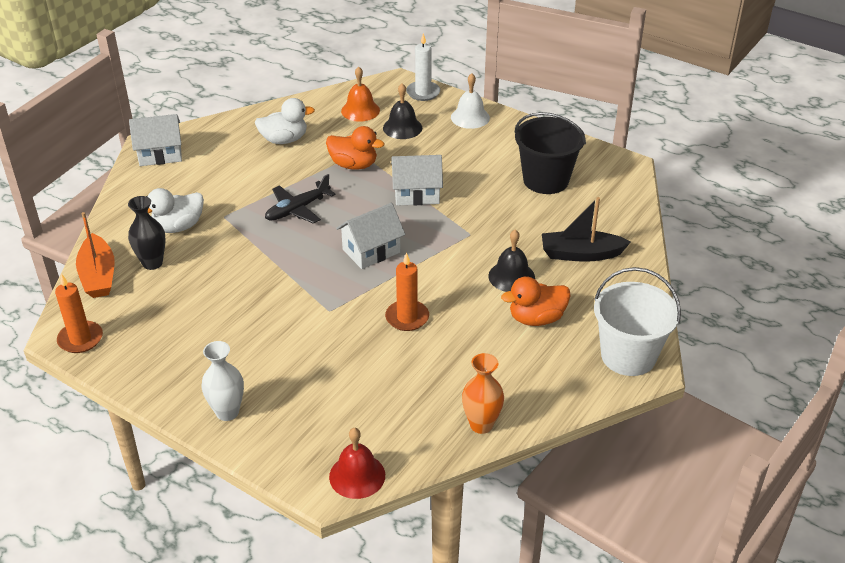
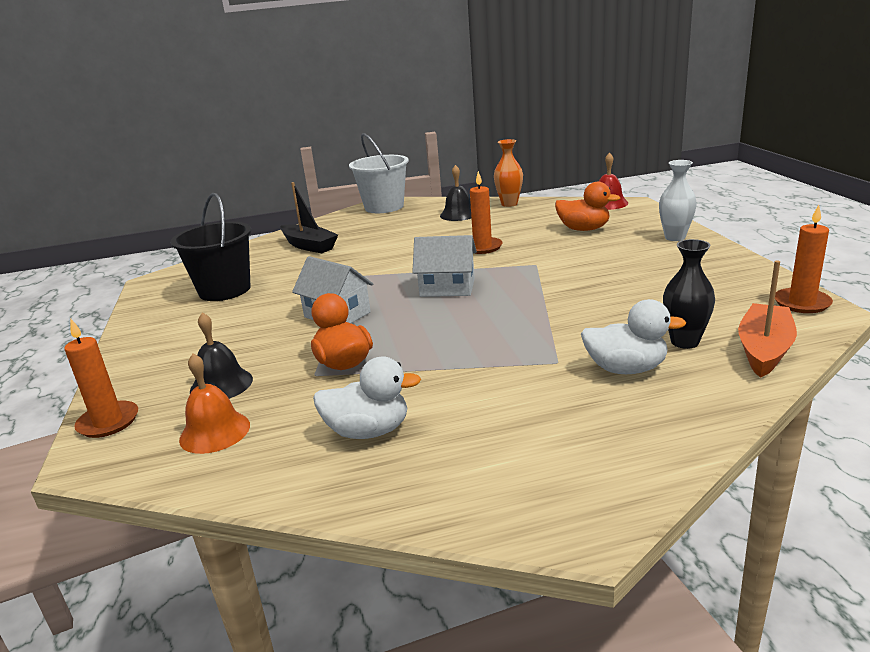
camera: 135 degrees left, 15 degrees down
(160, 154) = (577, 492): white house -> none
(284, 140) = (368, 431): white duck -> white duck turned 150 degrees clockwise
(297, 209) = (466, 340): black plane -> none
(423, 93) = (108, 422): white candle -> orange candle
(470, 117) = (144, 366): white bell -> none
(511, 276) = (375, 248): black bell -> black bell (459, 214)
(536, 318) = (401, 228): orange duck -> orange duck (583, 229)

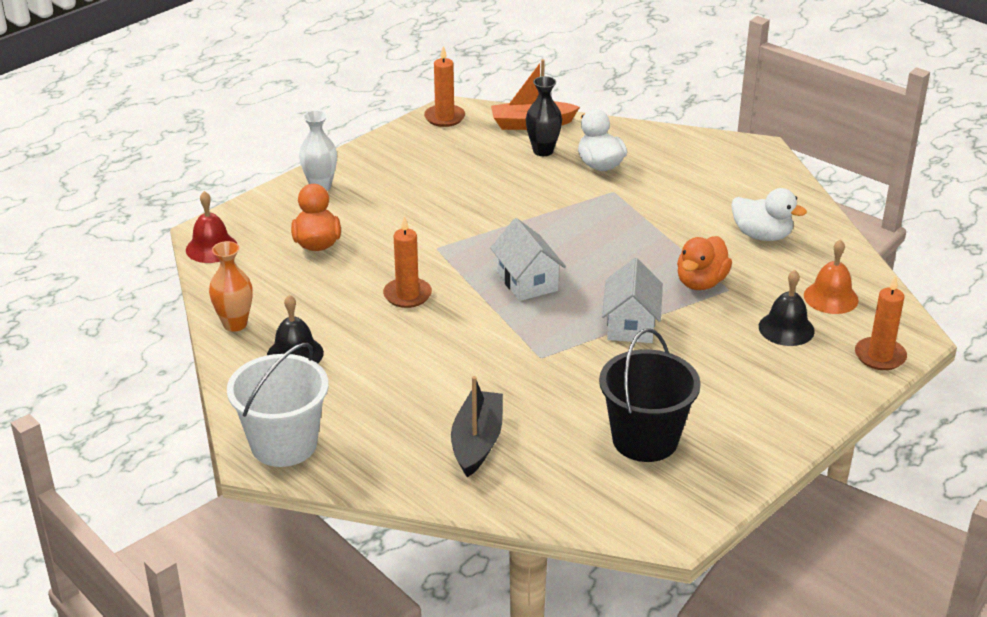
camera: 125 degrees left, 10 degrees up
(368, 431) = (762, 235): white duck -> white duck turned 150 degrees clockwise

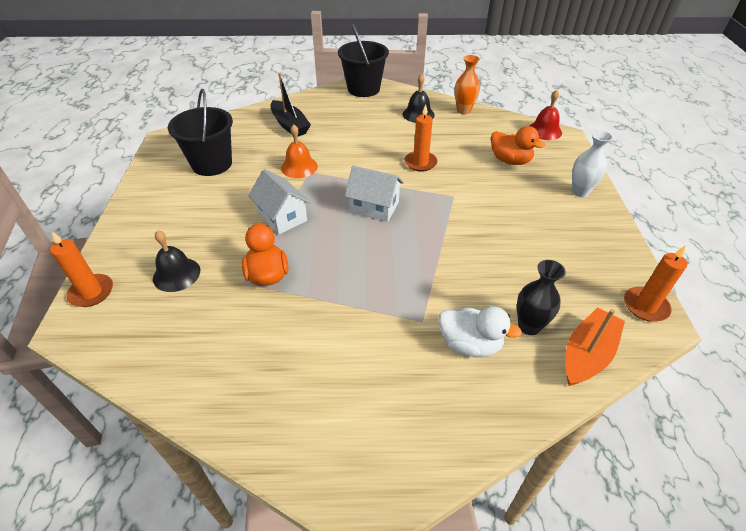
camera: 135 degrees right, 10 degrees up
(284, 444) = (363, 89): white bucket -> black bucket
(762, 235) = (259, 357): white duck -> none
(831, 297) = (157, 325): orange bell -> orange bell (299, 167)

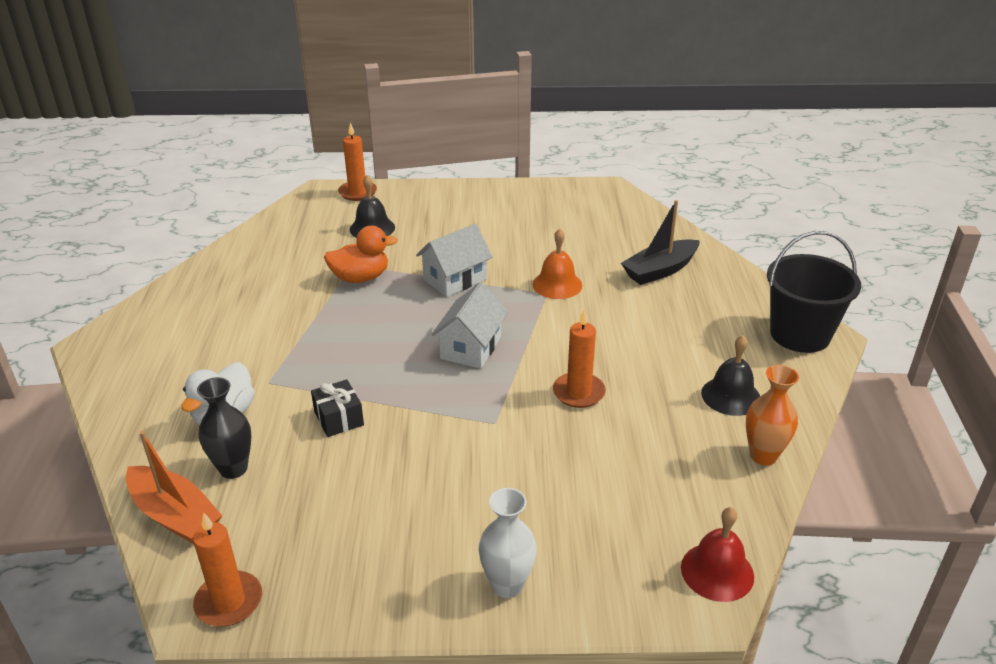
camera: 90 degrees right, 10 degrees down
(212, 164) = (557, 224): black bucket -> none
(461, 271) = (339, 418): none -> black gift
(510, 161) = (597, 501): orange duck -> none

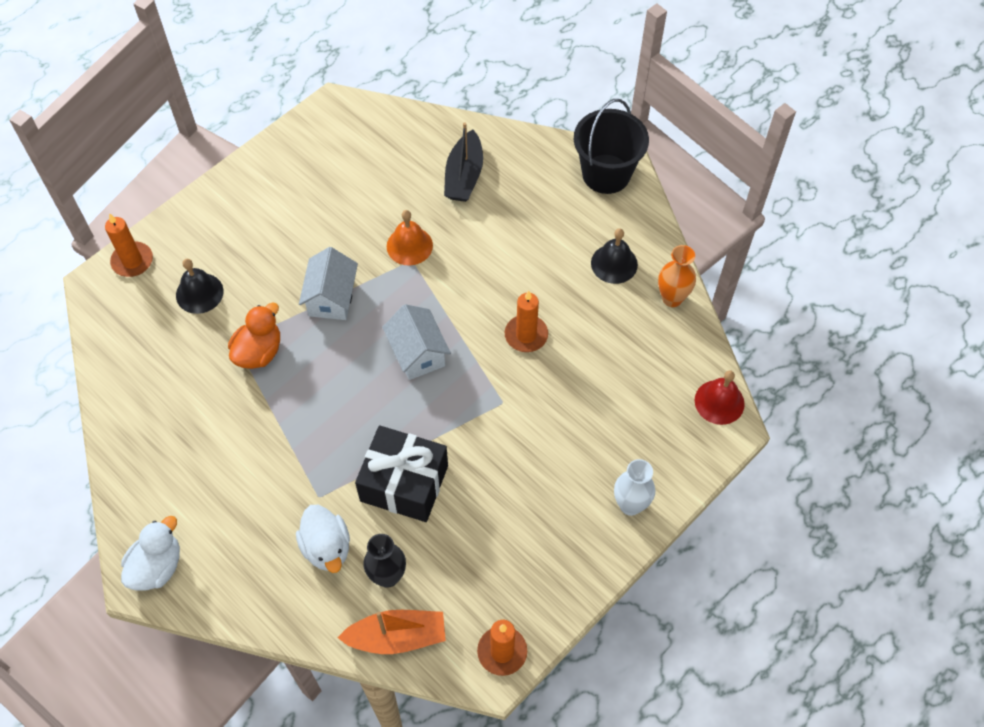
camera: 45 degrees left, 25 degrees up
(114, 345) = (157, 566): none -> white duck
(339, 418) = (404, 483): black gift -> black gift, size x1.97

